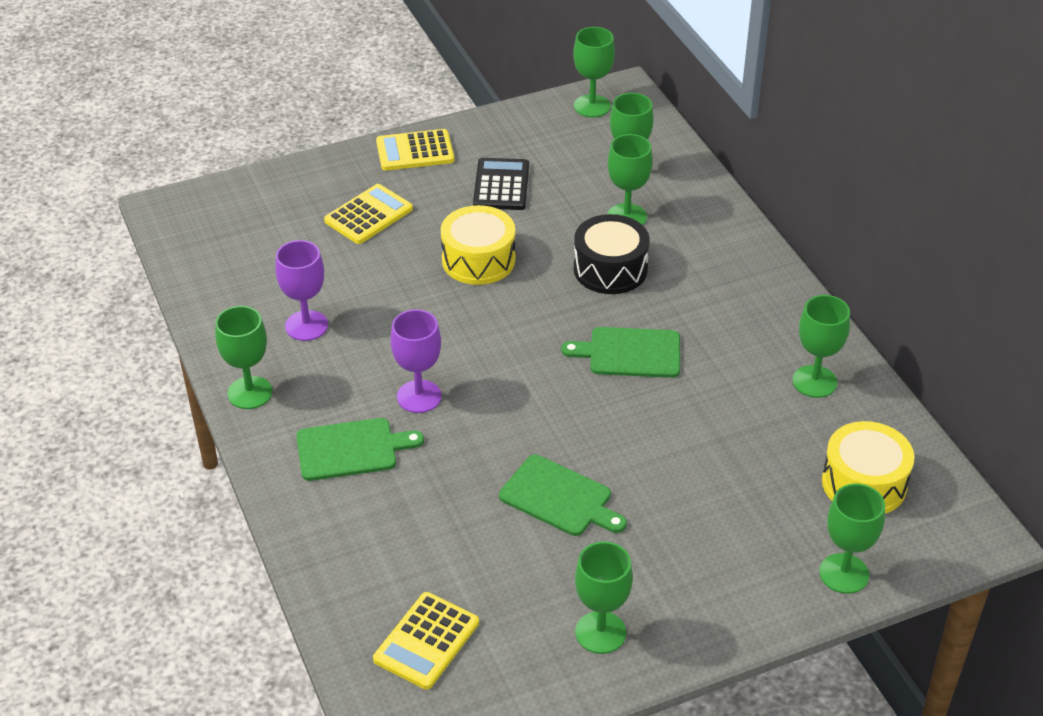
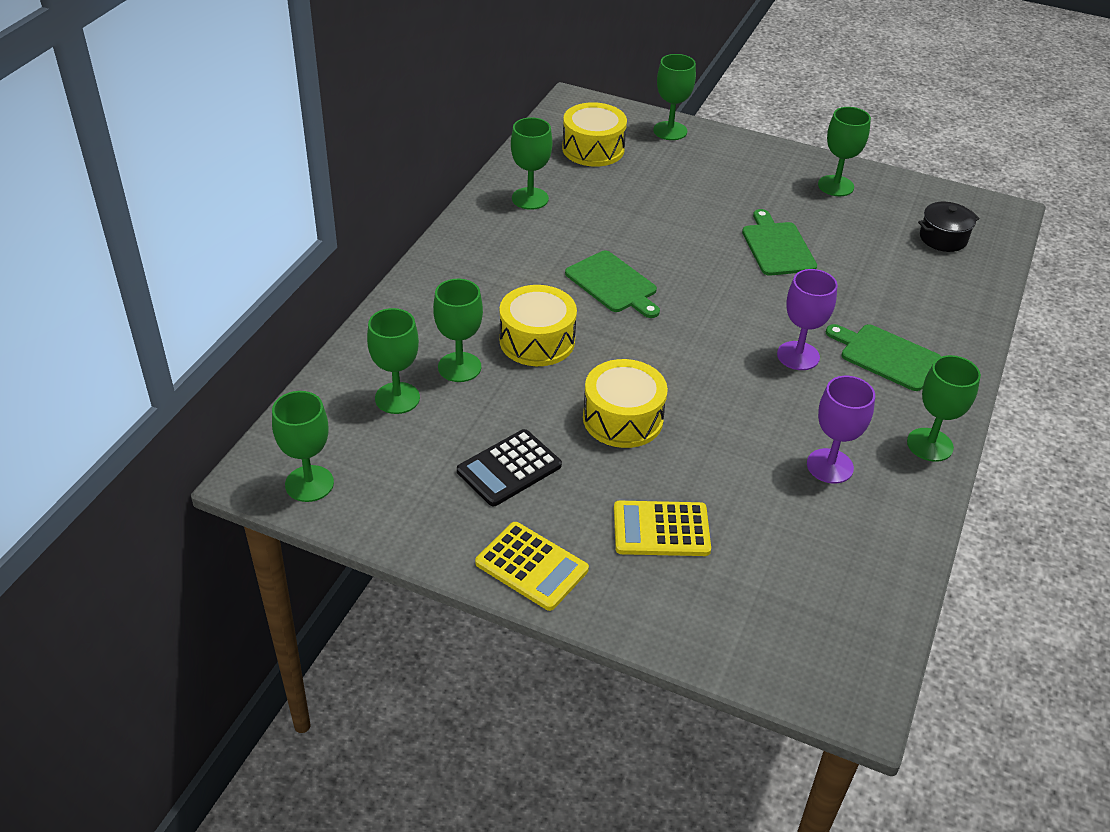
camera: 135 degrees left, 0 degrees up
(426, 641) = (943, 238): yellow calculator -> black pot
(610, 269) = (537, 341): black drum -> yellow drum

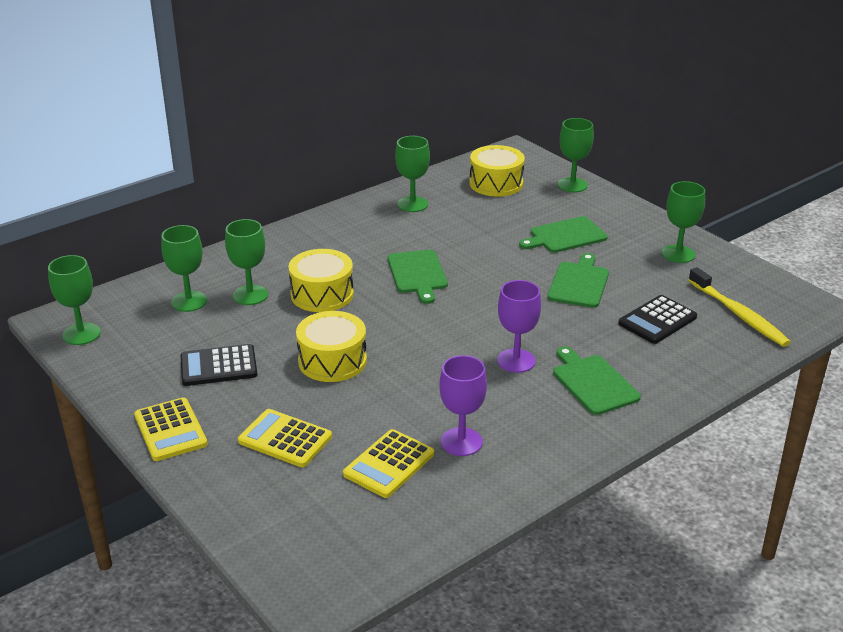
camera: 30 degrees right, 10 degrees down
(716, 195) = (565, 236): none -> green cutting board
(787, 518) = (389, 464): none -> yellow calculator
(881, 267) = (657, 320): none -> black calculator
(929, 445) = (564, 455): green goblet -> none
(943, 238) = (739, 314): black pot -> yellow toothbrush

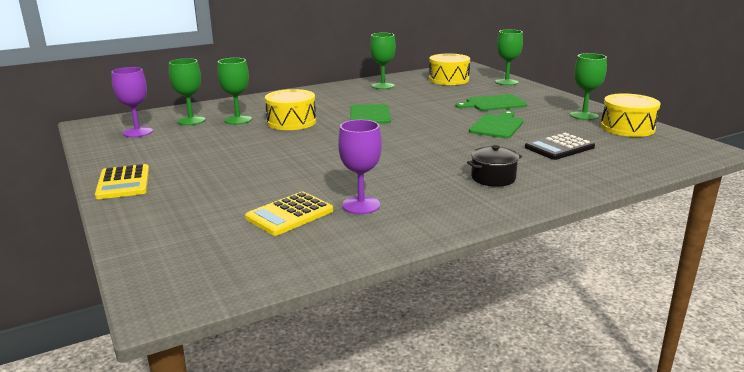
camera: 10 degrees right, 10 degrees down
(81, 334) = (101, 131): green goblet -> none
(218, 366) = (188, 152): black calculator -> none
(285, 439) = (211, 194): yellow calculator -> none
(332, 361) = (278, 154): yellow drum -> yellow drum (627, 128)
(516, 361) = (429, 162): purple goblet -> purple goblet (137, 132)
(593, 383) = (493, 178): green cutting board -> black pot
(739, 314) = (633, 148): yellow toothbrush -> none

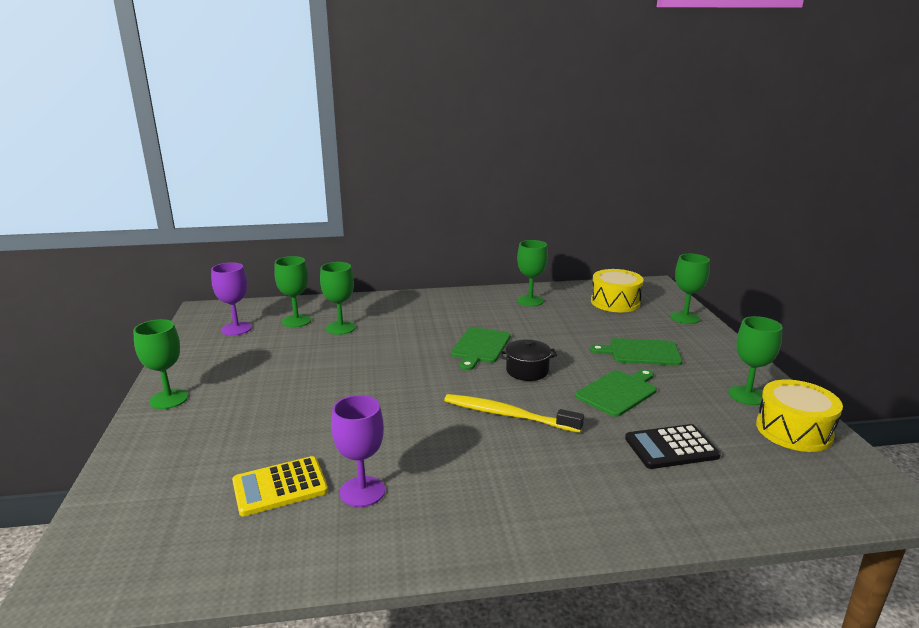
camera: 20 degrees right, 0 degrees up
(123, 183) = (169, 399): yellow calculator -> green goblet
(291, 122) = (391, 341): yellow drum -> none
(430, 149) = (507, 415): none -> yellow toothbrush
(493, 178) = (546, 483): black pot -> black pot (527, 371)

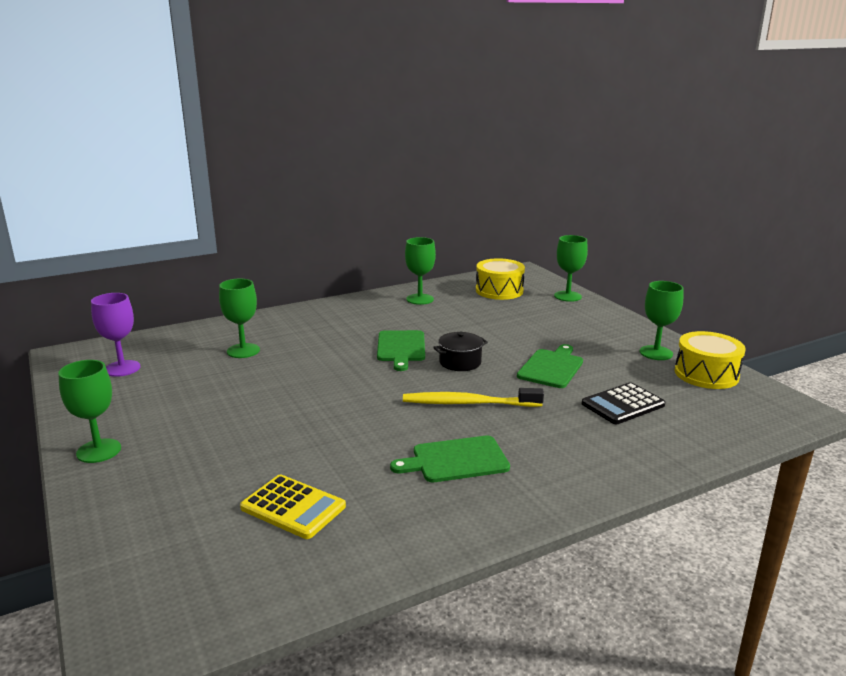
camera: 20 degrees left, 0 degrees up
(280, 487) = (293, 507): yellow calculator -> yellow calculator turned 105 degrees counterclockwise
(296, 321) = (187, 351): green goblet -> none
(362, 491) = (379, 494): purple goblet -> none
(641, 352) = (549, 331): green cutting board -> green cutting board (456, 460)

